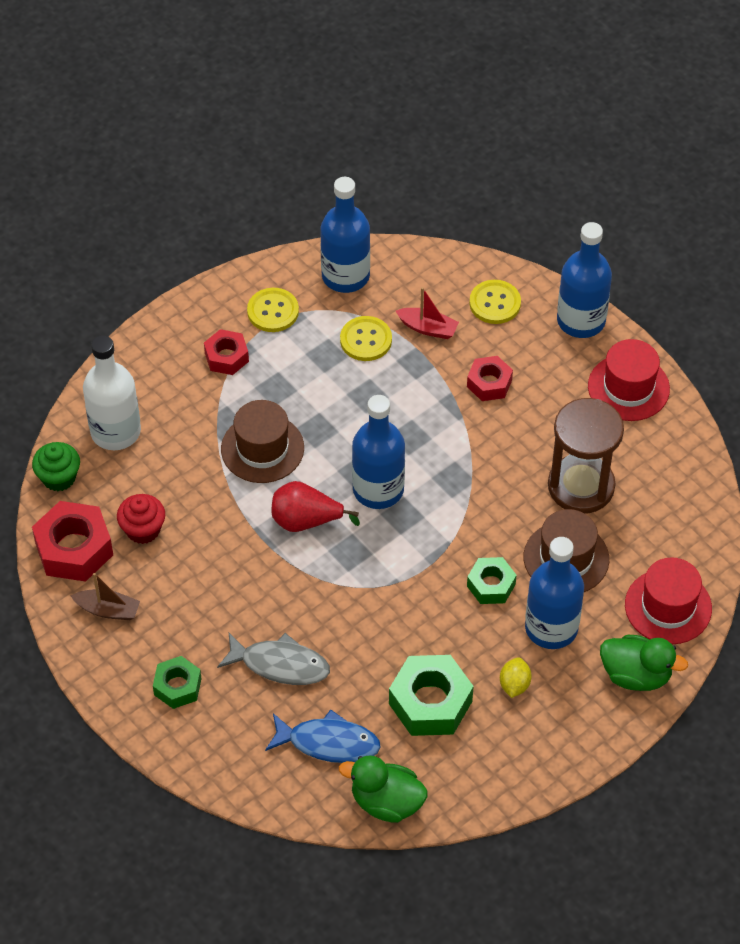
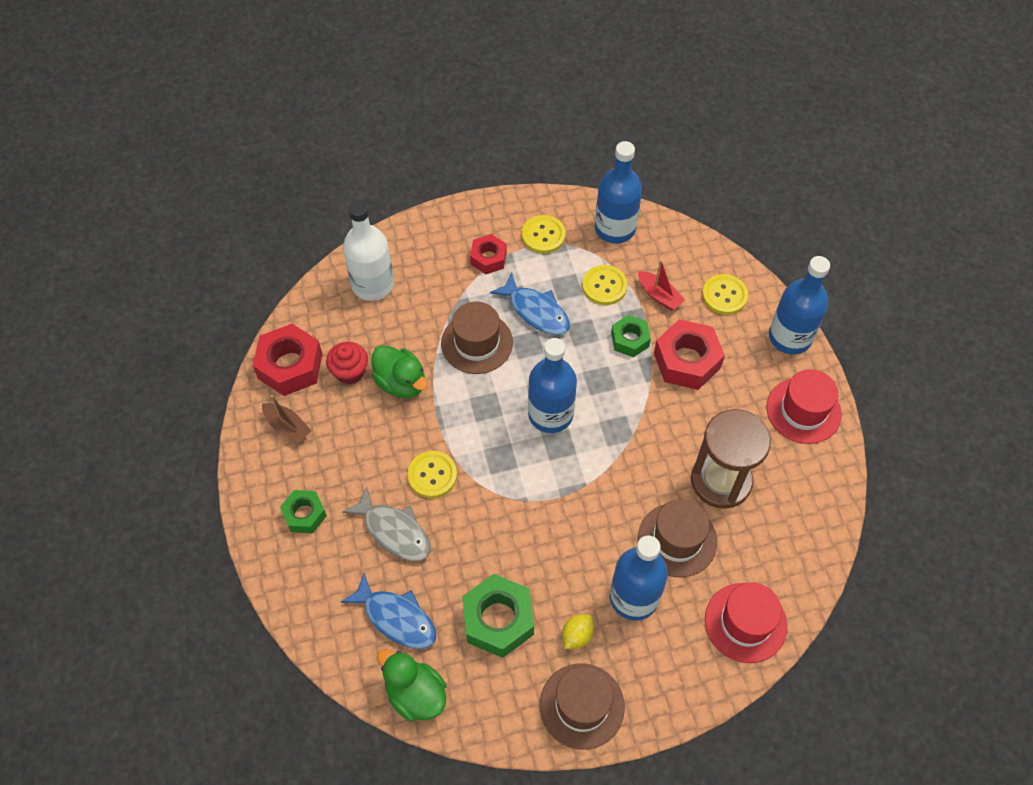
camera: 25 degrees right, 5 degrees up
(59, 477) = (311, 304): green cupcake -> none
(289, 596) = (432, 475): none -> yellow button
(306, 521) = (479, 417): red pear -> none
(307, 392) = (536, 311): none -> blue fish
(489, 383) = (686, 361): red nut -> red nut, size x1.66
(491, 585) = (601, 536): green nut -> green nut (630, 340)
(552, 744) = (582, 706): none -> brown hat
(636, 675) = (687, 674): green duck -> green duck (401, 383)

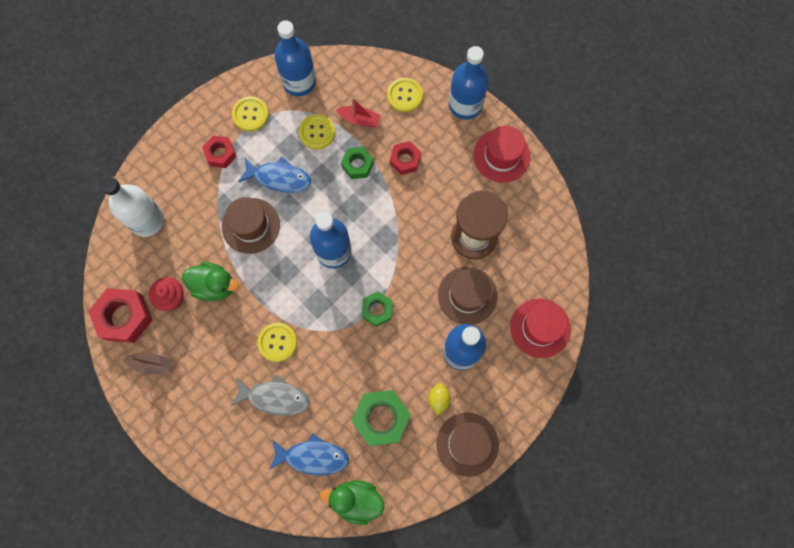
camera: 30 degrees left, 15 degrees up
(304, 514) = (205, 421): green nut -> green nut (377, 310)
(686, 361) = (405, 160): red nut -> red nut, size x0.60

